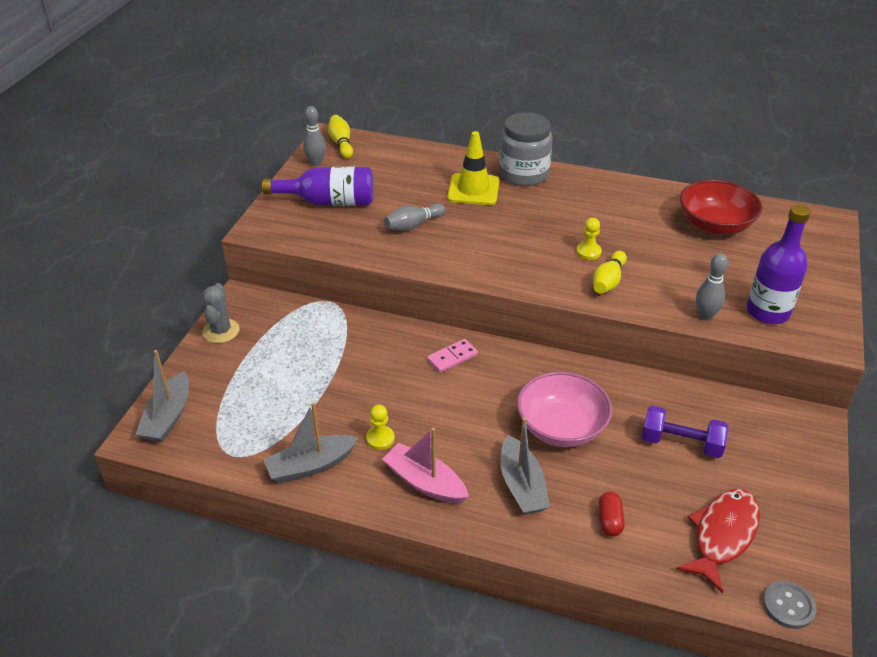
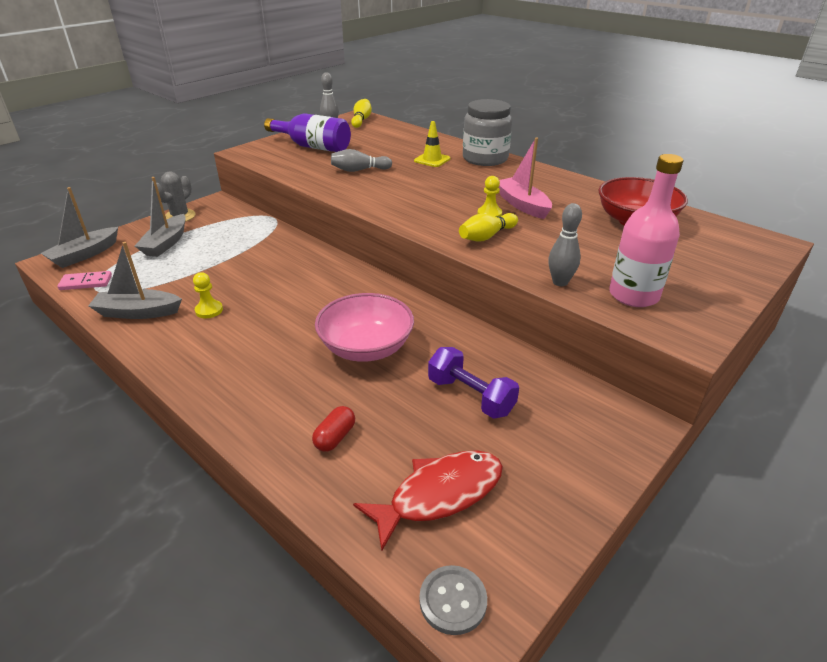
camera: 25 degrees right, 5 degrees down
(425, 482) = (207, 351): pink boat -> pink boat (522, 205)
(452, 357) = (326, 273): pink domino -> pink domino (86, 283)
(473, 190) = (432, 160): yellow traffic cone -> yellow traffic cone, size x0.66
(522, 485) = (284, 380): grey boat -> grey boat (166, 243)
(767, 312) = (633, 295): purple bottle -> pink bottle

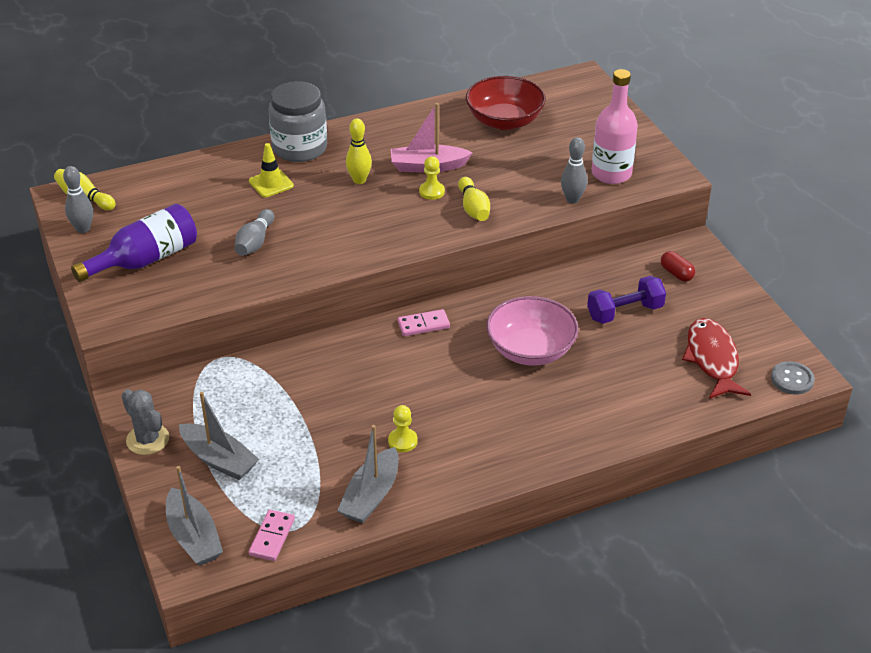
camera: 65 degrees left, 5 degrees up
(335, 437) = (633, 395): red capsule -> red capsule (676, 273)
(362, 283) = (423, 325): none -> pink domino
(471, 185) = (359, 180): none -> yellow bowling pin

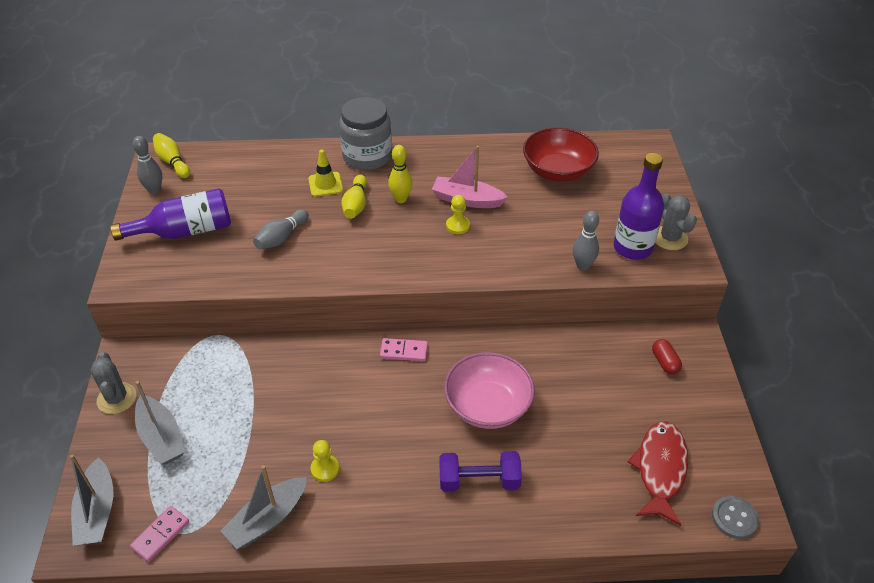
camera: 20 degrees right, 5 degrees up
(473, 208) = (486, 252): yellow bowling pin -> yellow bowling pin (356, 205)
(611, 174) = (632, 248): pink bottle -> purple bottle
(625, 312) = (595, 391): purple dumbbell -> purple dumbbell (479, 480)
(641, 158) = (669, 238): none -> grey cactus

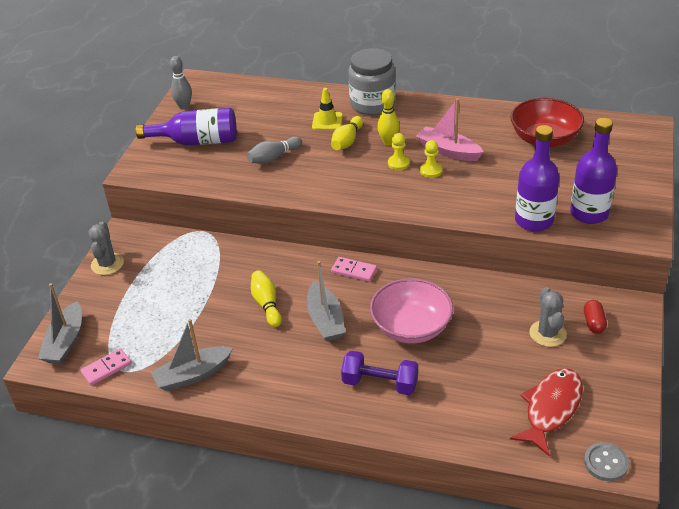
camera: 20 degrees right, 5 degrees down
(161, 437) = (131, 299): grey boat -> grey boat (325, 320)
(172, 162) = (206, 87): yellow bowling pin -> yellow bowling pin (267, 304)
(325, 469) = (252, 348): yellow pawn -> yellow pawn (398, 163)
(583, 266) = (534, 220): grey bowling pin -> purple bottle
(669, 238) = (630, 211): grey cactus -> grey cactus (547, 333)

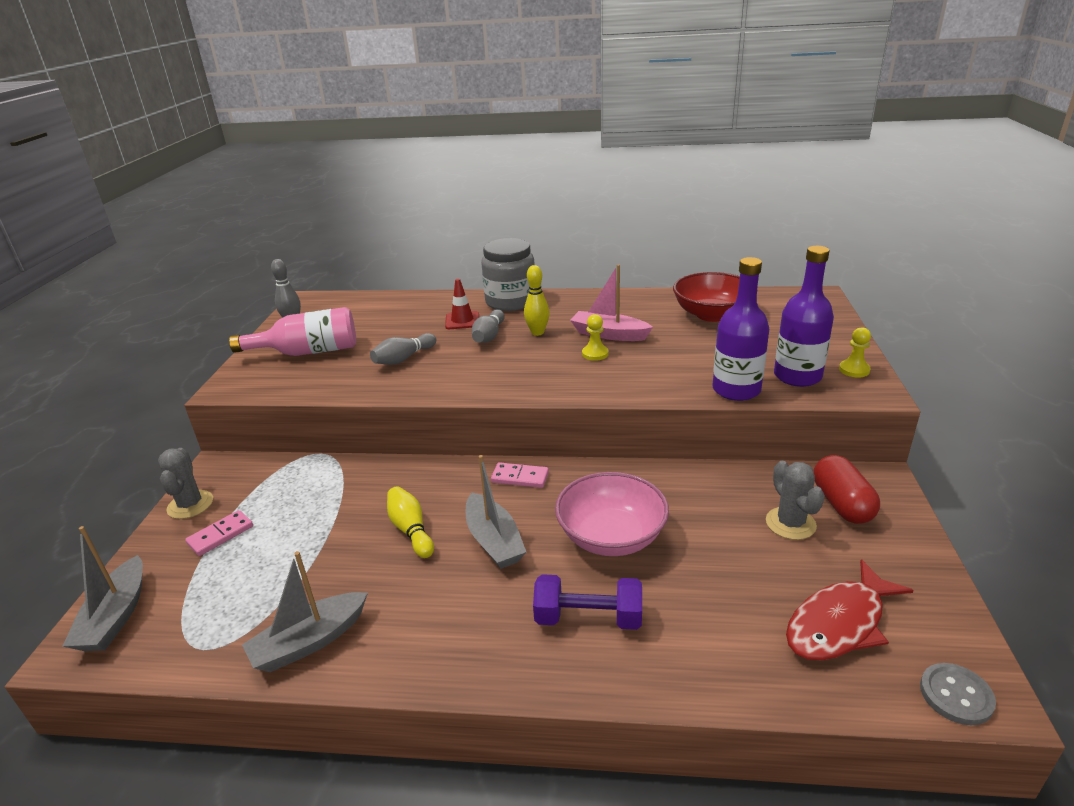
camera: 10 degrees left, 10 degrees down
(106, 368) = (175, 648): pink domino -> pink domino (220, 535)
(197, 141) = (309, 352): purple bottle -> pink bottle
(327, 121) = (462, 321): yellow traffic cone -> red traffic cone
(347, 141) = (489, 336): yellow bowling pin -> grey bowling pin
(398, 163) = (554, 350): yellow pawn -> yellow pawn (854, 370)
(551, 409) = (839, 623): red fish -> red fish turned 150 degrees counterclockwise
(593, 323) = (841, 504): red capsule -> red capsule, size x1.64

